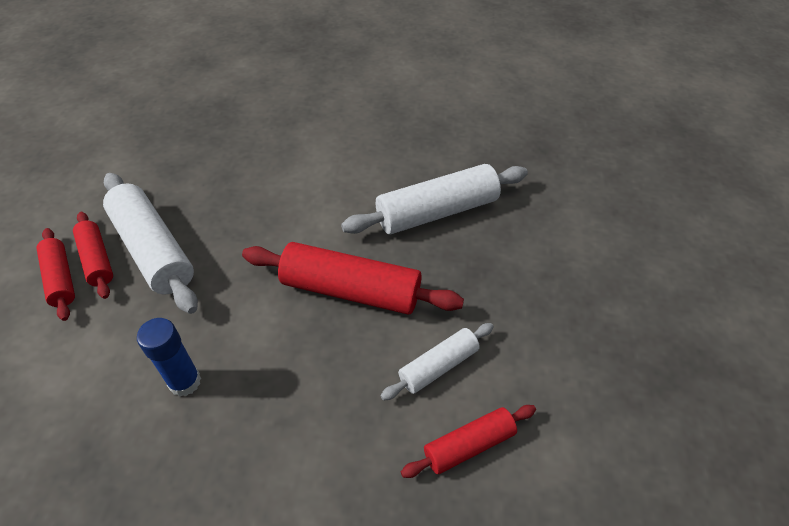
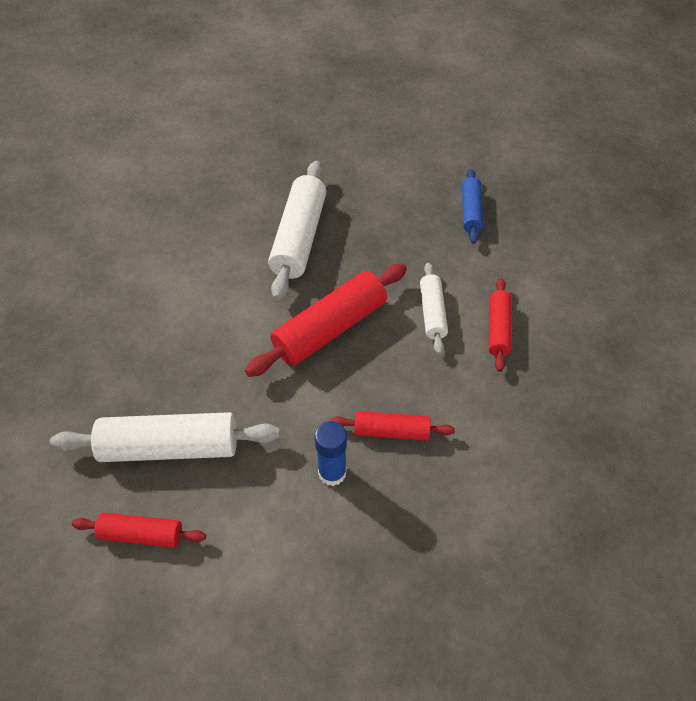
camera: 55 degrees left, 5 degrees up
(97, 260) = (143, 496): red rolling pin -> red rolling pin (391, 431)
(609, 330) = (471, 211): none -> blue rolling pin

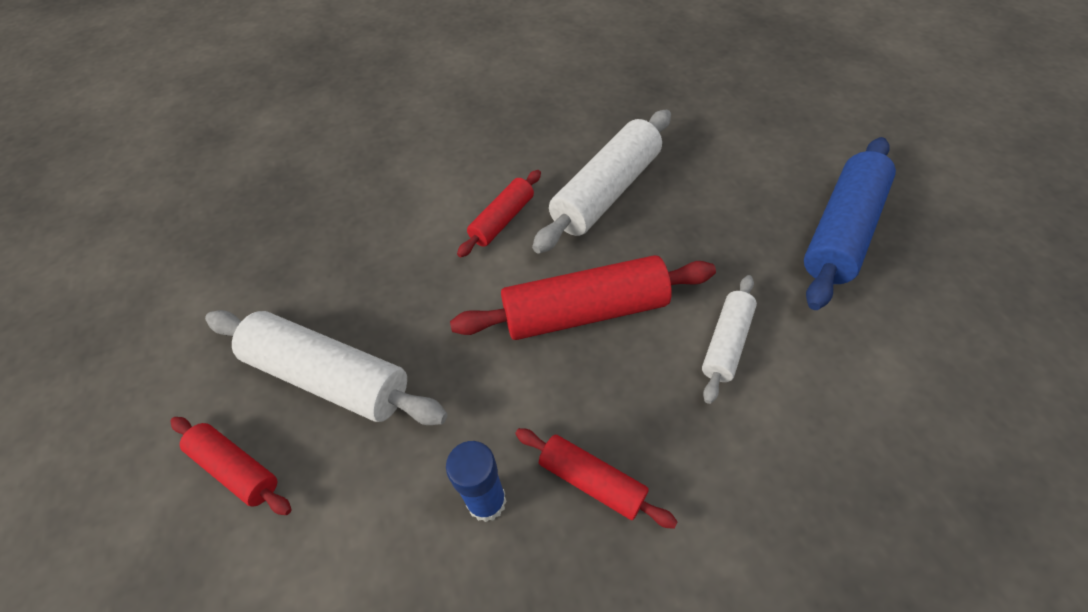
camera: 30 degrees right, 0 degrees up
(471, 211) = (841, 231): blue rolling pin -> blue rolling pin, size x1.78
(498, 329) = (810, 402): red rolling pin -> red rolling pin (502, 220)

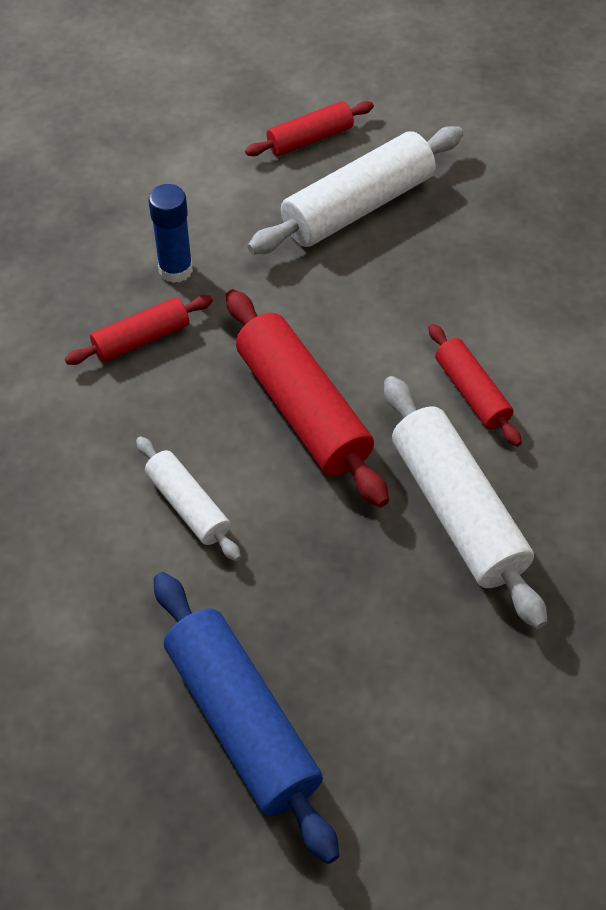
camera: 115 degrees right, 0 degrees up
(584, 312) = (302, 409): red rolling pin -> red rolling pin turned 45 degrees counterclockwise

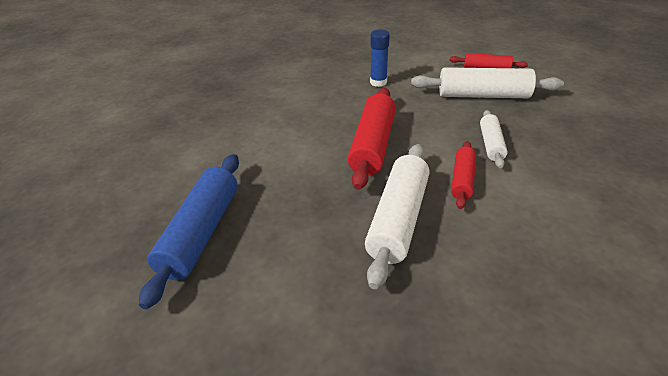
camera: 45 degrees right, 15 degrees down
(141, 339) = (338, 95): red rolling pin -> none
(187, 506) = (285, 150): white rolling pin -> white rolling pin (491, 144)

